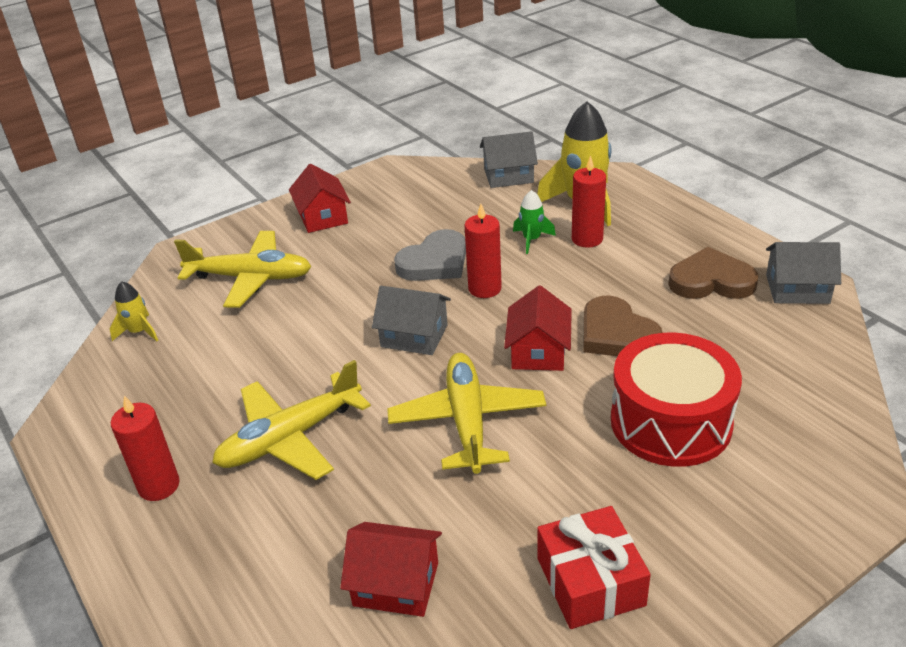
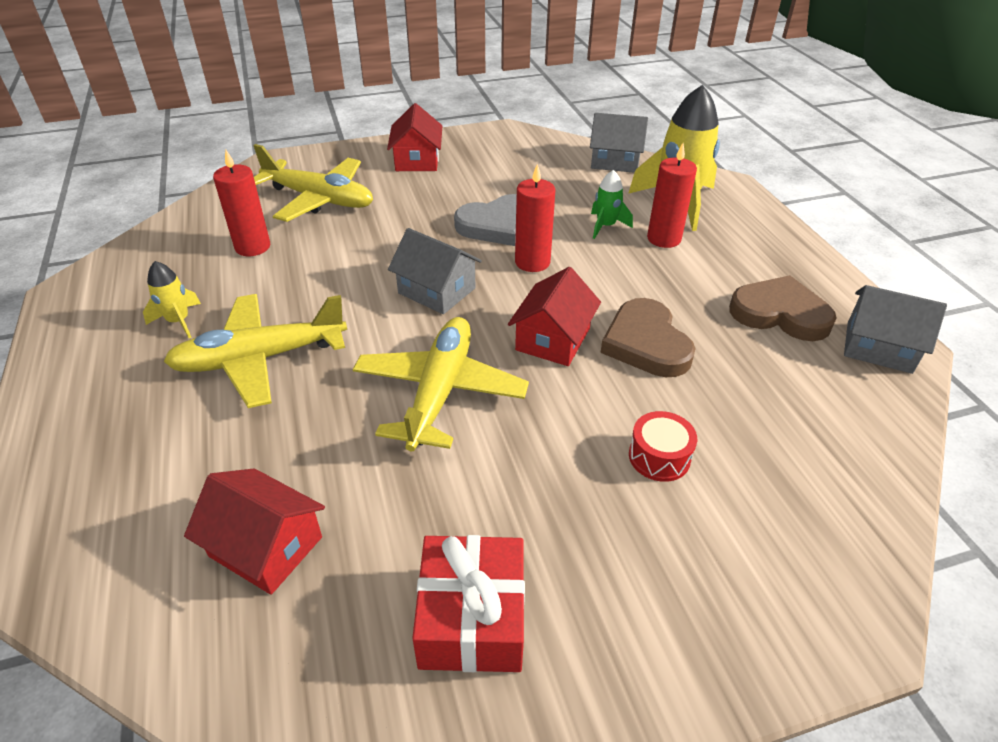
camera: 15 degrees right, 5 degrees up
(139, 332) = (194, 223): yellow rocket -> yellow rocket (179, 321)
(159, 486) = (115, 370): red candle -> red candle (253, 247)
(670, 422) = (659, 457): red drum -> red drum, size x0.43

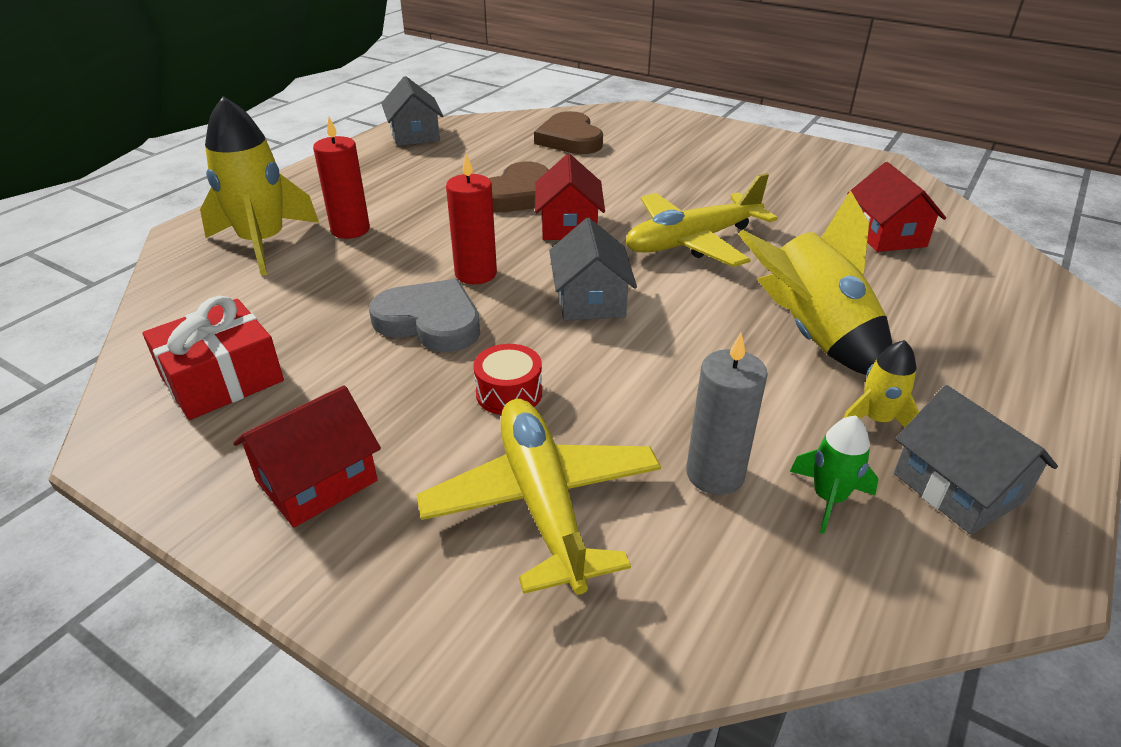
camera: 130 degrees left, 5 degrees down
(253, 247) = (715, 474): red candle -> grey candle
(259, 358) = (812, 335): yellow plane -> yellow rocket
(472, 618) = (794, 172): red gift -> red gift (222, 378)
(553, 339) = (568, 225): red house -> red house turned 75 degrees counterclockwise
(606, 226) = (358, 263): green rocket -> green rocket (828, 498)
(615, 161) = (177, 311): grey house -> grey house (958, 487)
(659, 457) = (618, 163): red drum -> red drum (509, 393)
(780, 313) = (414, 165): brown heart -> brown heart (570, 139)

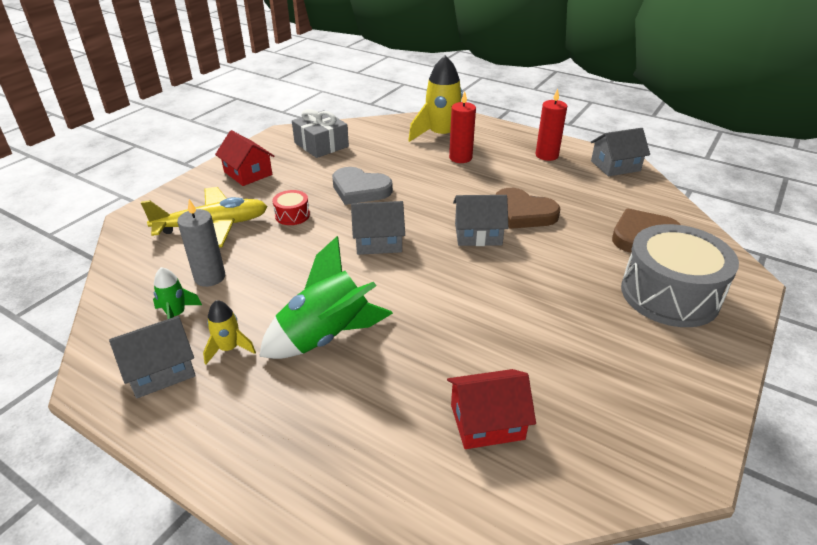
camera: 90 degrees right, 0 degrees up
(222, 378) = (321, 144): red gift -> grey gift
(430, 321) = (360, 189): grey heart -> grey heart turned 90 degrees clockwise
(476, 274) = (410, 201): red candle -> red candle (547, 155)
(568, 225) = (478, 234): red house -> grey house
(669, 140) = (669, 294): none -> grey drum
(692, 241) = (460, 291): yellow plane -> none
(812, 335) = (326, 336): yellow rocket -> green rocket

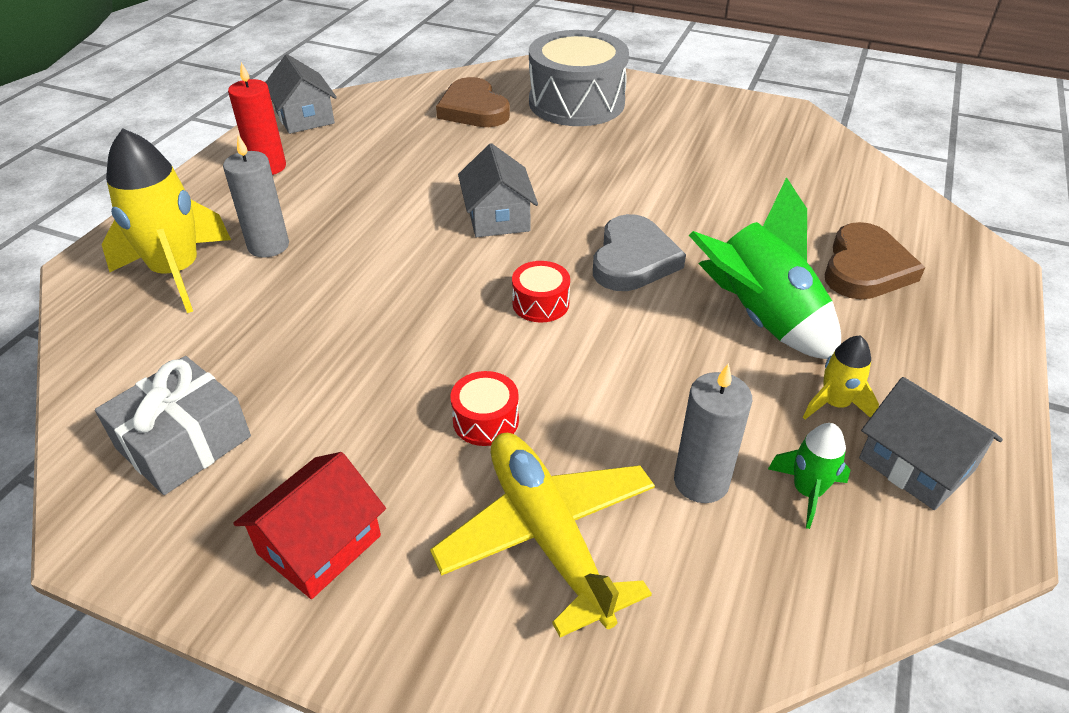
camera: 100 degrees left, 5 degrees up
(360, 189) = (384, 348): grey heart -> grey heart (633, 259)
(378, 242) = (540, 303): grey house -> red drum
(460, 158) = (268, 246): red candle -> grey candle
(487, 422) = (808, 197): red house -> none
(523, 213) = (437, 184): brown heart -> brown heart (865, 268)

